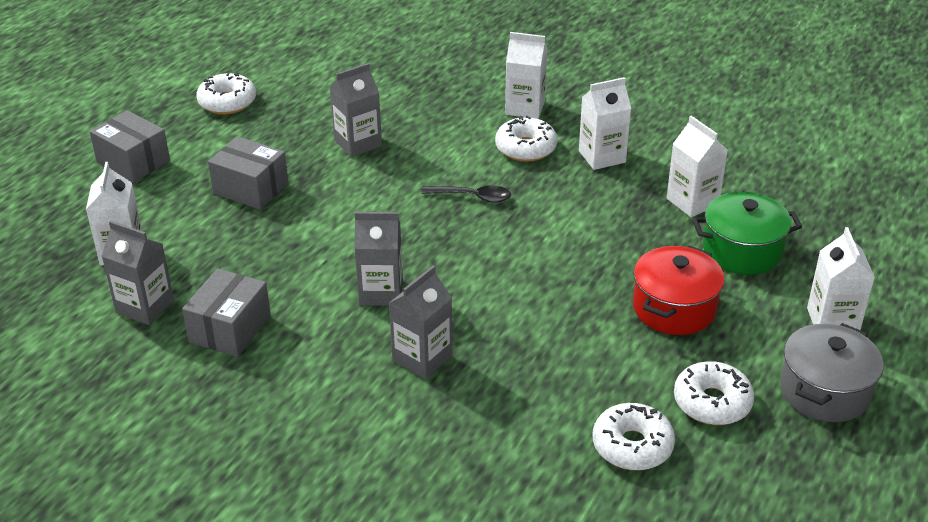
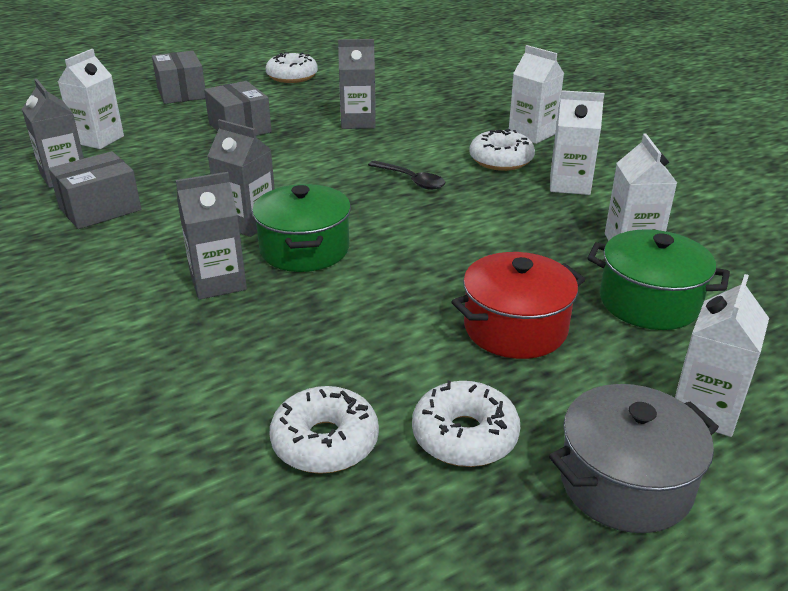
camera: 30 degrees right, 5 degrees down
(457, 300) = (304, 249): none -> green pot

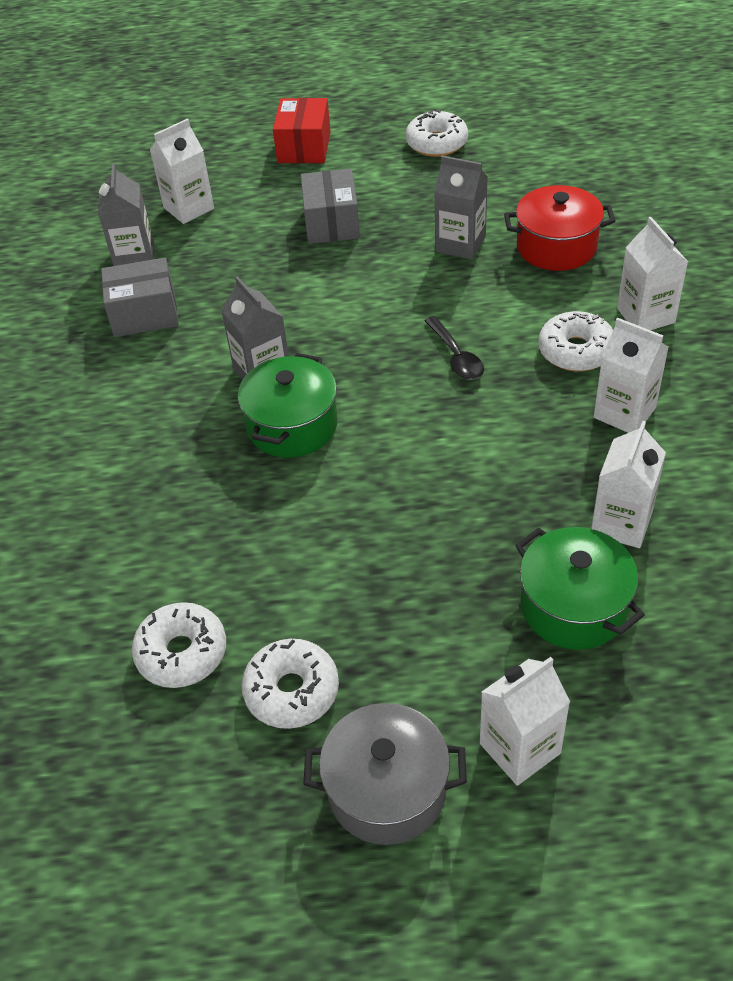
camera: 30 degrees right, 15 degrees up
(181, 93) = (304, 147): grey box -> red box
(218, 282) = (195, 444): grey carton -> none
(515, 328) = (418, 591): red pot -> red pot (556, 247)

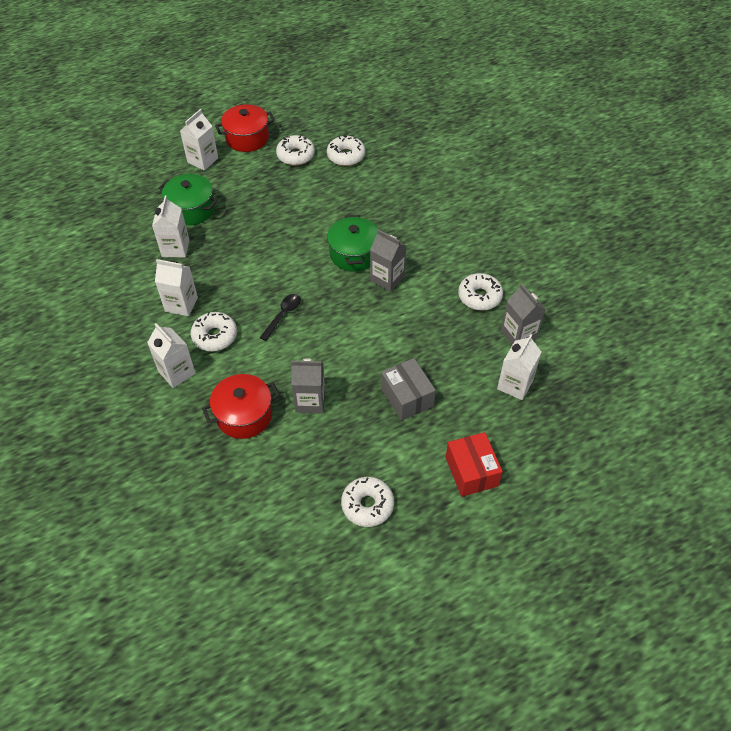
camera: 155 degrees right, 5 degrees up
(144, 314) = (479, 296): grey box -> white donut
(387, 790) = (247, 138): grey pot -> red pot
(456, 356) = (283, 315): black spoon -> black spoon turned 75 degrees clockwise

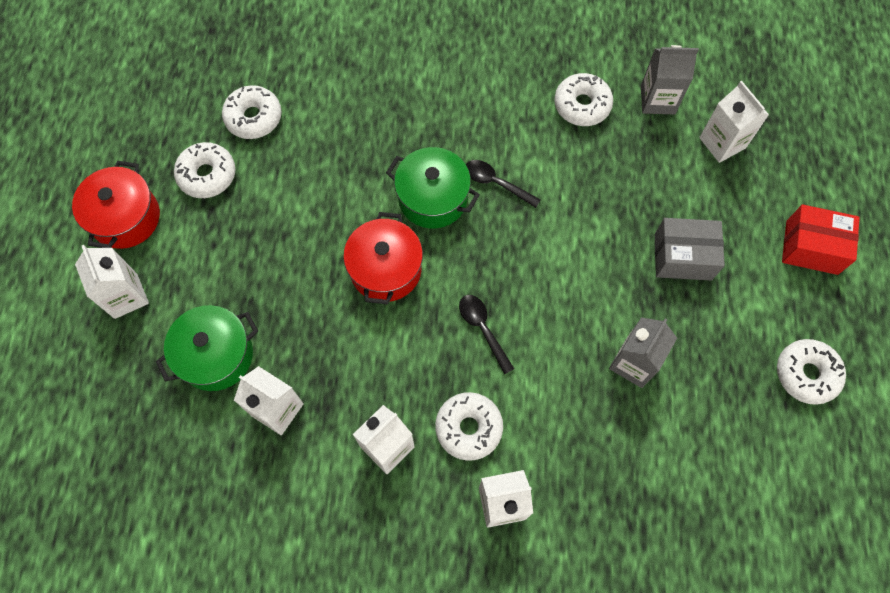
camera: 60 degrees left, 15 degrees up
(244, 415) = (615, 450): red pot -> red pot (385, 269)
(387, 278) = (496, 183): grey carton -> black spoon

